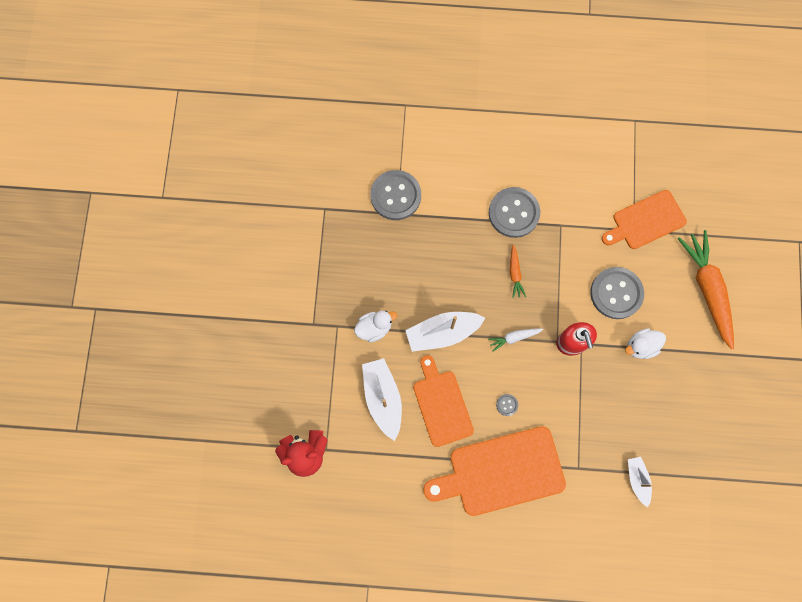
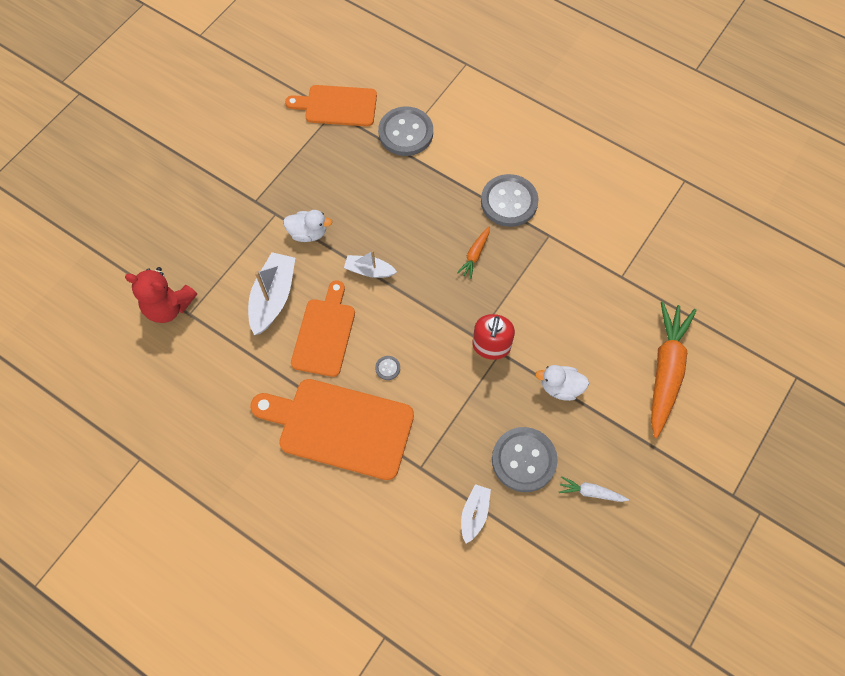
camera: 30 degrees right, 10 degrees down
(442, 333) = (369, 270): white boat -> white boat, size x0.59
(514, 338) = (435, 311): white carrot -> white carrot (591, 492)
(616, 293) = (566, 325): grey button -> grey button (524, 460)
(646, 221) = (639, 274): orange cutting board -> orange cutting board (337, 106)

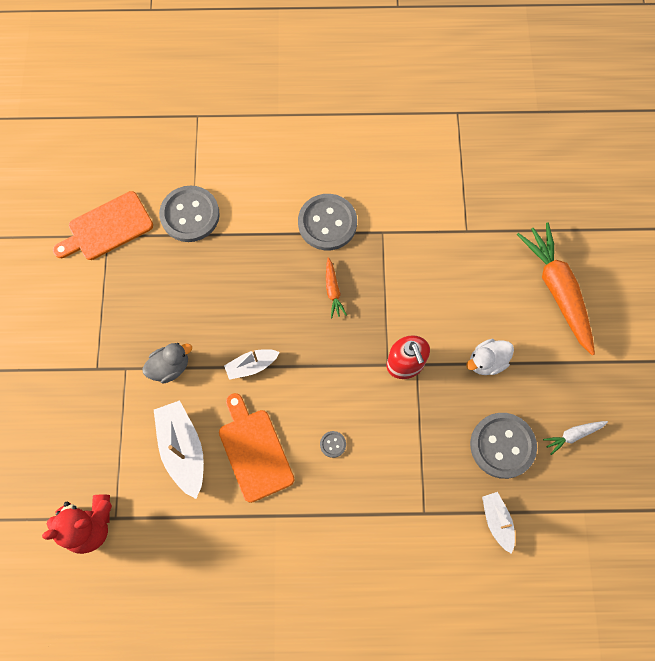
camera: 35 degrees left, 5 degrees up
(308, 233) = (170, 367): white duck -> grey duck
(340, 427) = (331, 526): orange cutting board -> none

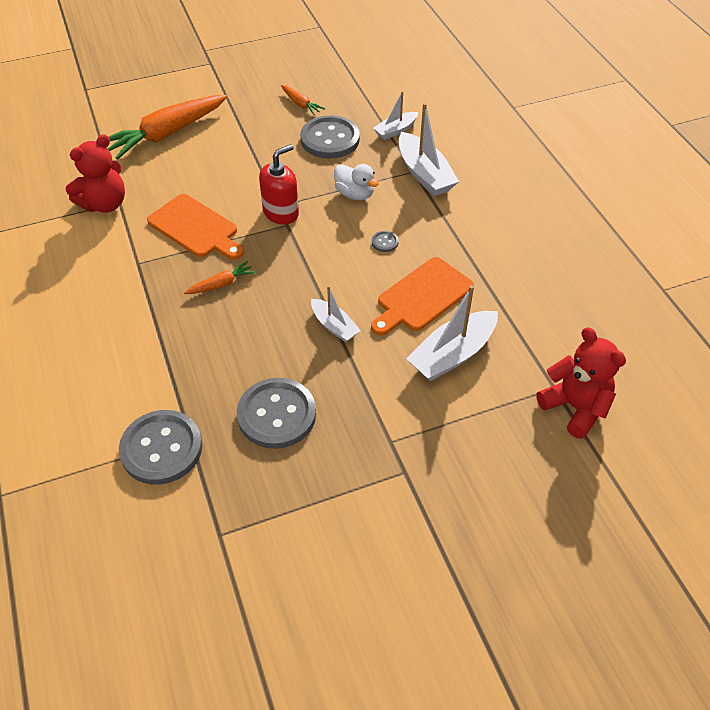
camera: 110 degrees left, 20 degrees down
(107, 228) = (207, 540): orange cutting board -> orange cutting board (195, 228)
(170, 367) = (368, 398): grey duck -> none
(327, 223) = (138, 311): grey button -> grey button (277, 414)
(416, 523) = (424, 174): none -> white boat
(467, 219) = (105, 204): none -> red teddy bear
(486, 361) = (256, 162): white duck -> white duck (355, 194)
(573, 435) = (301, 104): white carrot -> orange carrot

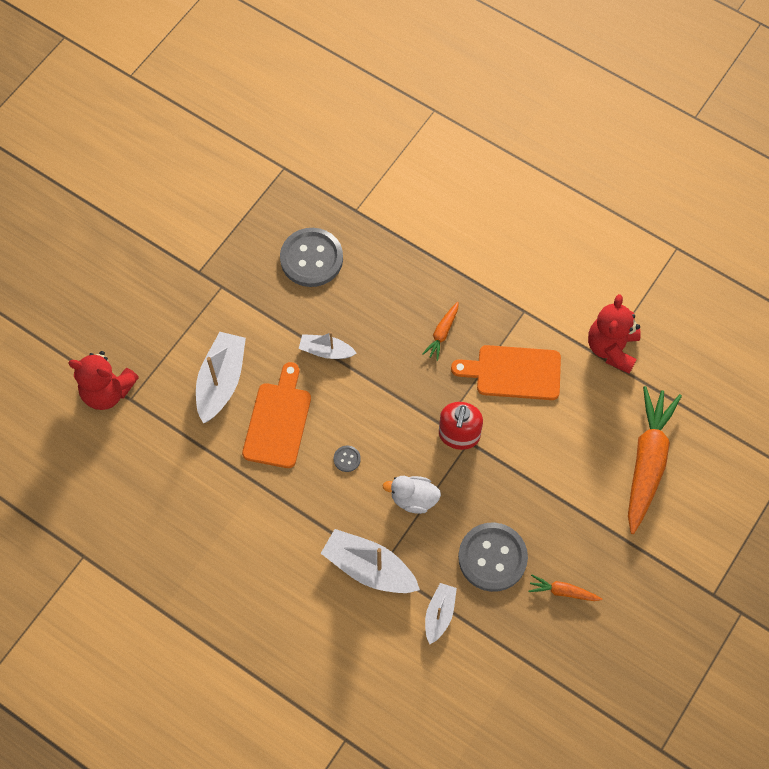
camera: 145 degrees right, 15 degrees up
(161, 448) = (365, 192): grey button -> none

